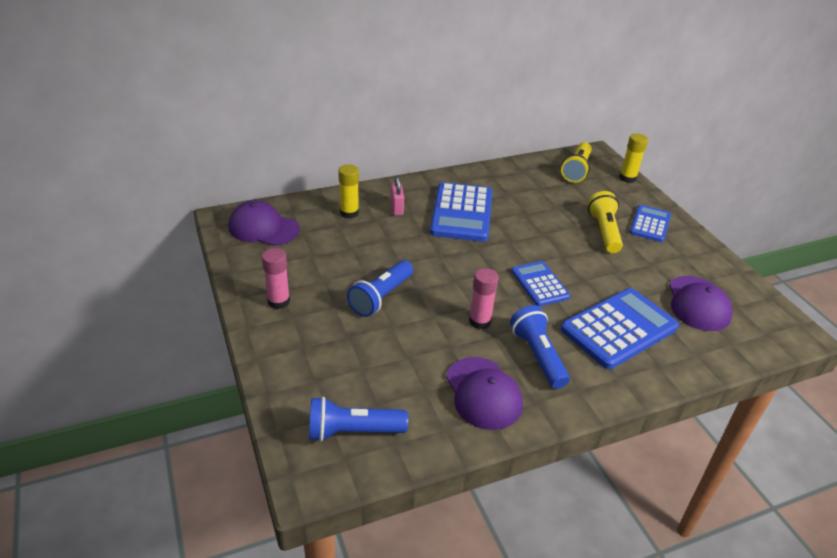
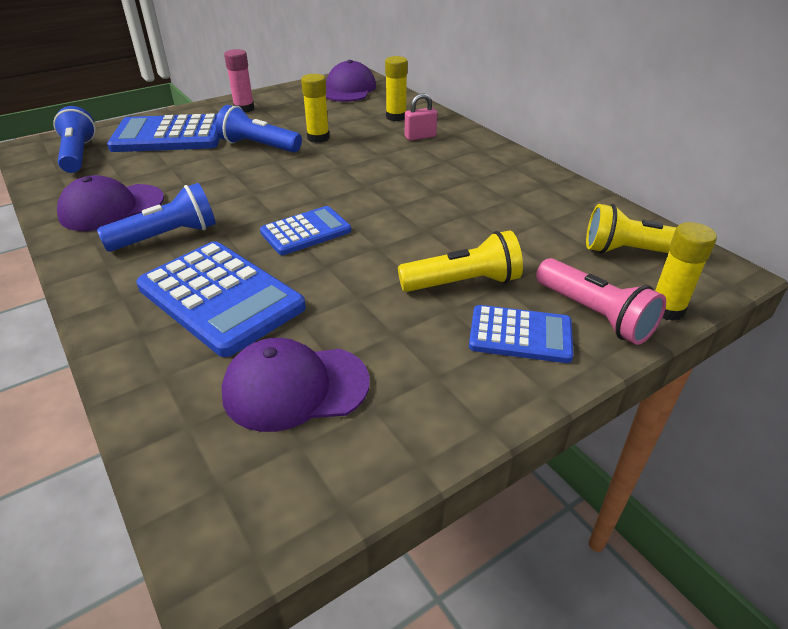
camera: 80 degrees right, 0 degrees up
(377, 260) = (318, 138): none -> yellow glue stick
(462, 213) = (436, 172): blue calculator -> blue calculator (169, 136)
(480, 321) = (226, 198): pink glue stick -> none
(632, 198) = (594, 315): none -> pink flashlight

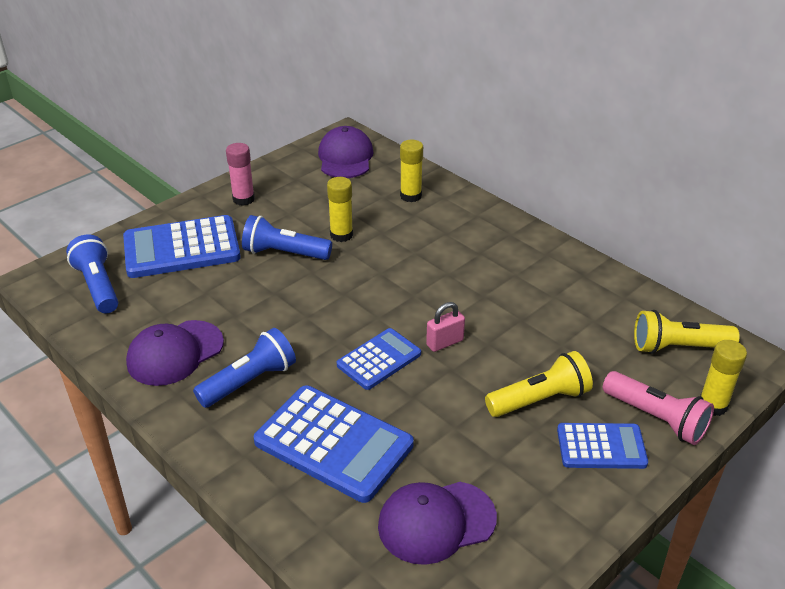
camera: 10 degrees left, 0 degrees up
(420, 137) = (445, 222): pink padlock -> pink padlock (445, 343)

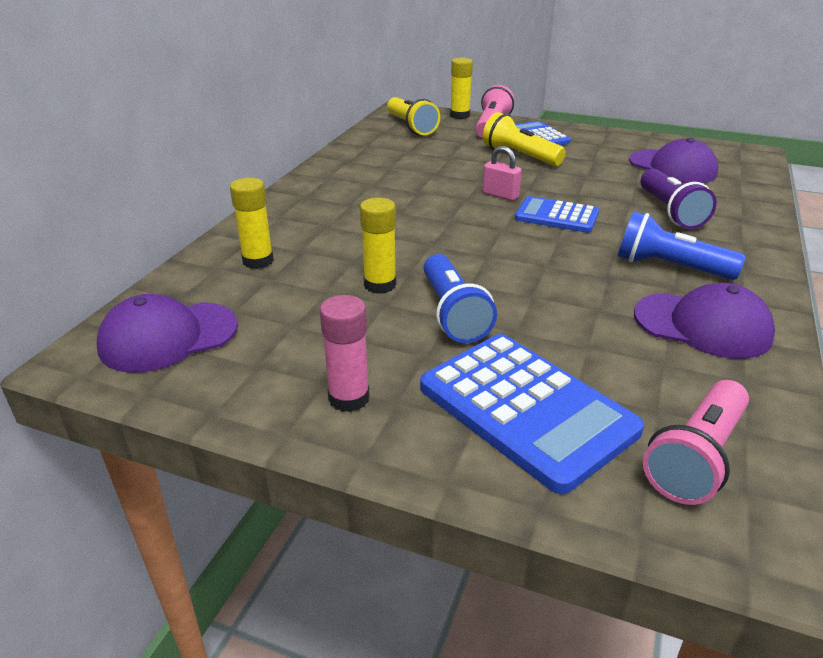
camera: 115 degrees left, 5 degrees down
(98, 286) = (696, 457): blue flashlight -> pink flashlight
(333, 443) = (670, 212): blue calculator -> purple flashlight

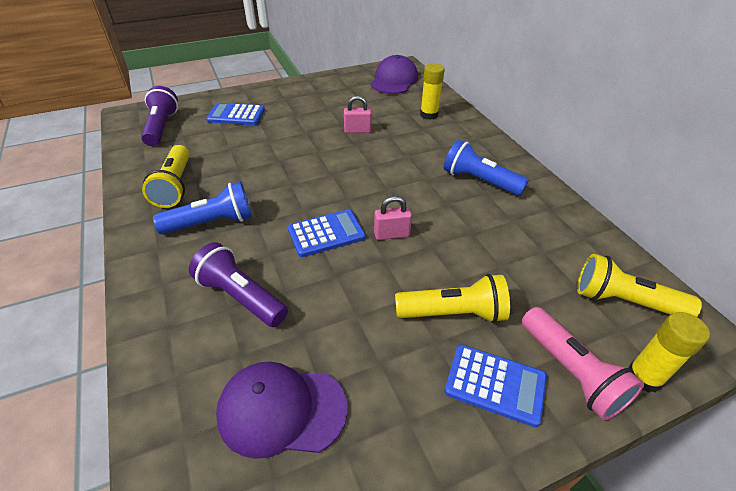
camera: 135 degrees right, 10 degrees up
(349, 398) = (302, 92): pink glue stick -> none
(380, 285) = (357, 131): yellow glue stick -> pink padlock
(453, 313) = (306, 134): blue flashlight -> blue flashlight (479, 181)
(526, 409) = (236, 115): blue calculator -> blue calculator, size x0.59
(696, 457) = (162, 127): pink flashlight -> purple flashlight
(702, 325) = (175, 186): purple cap -> yellow flashlight

